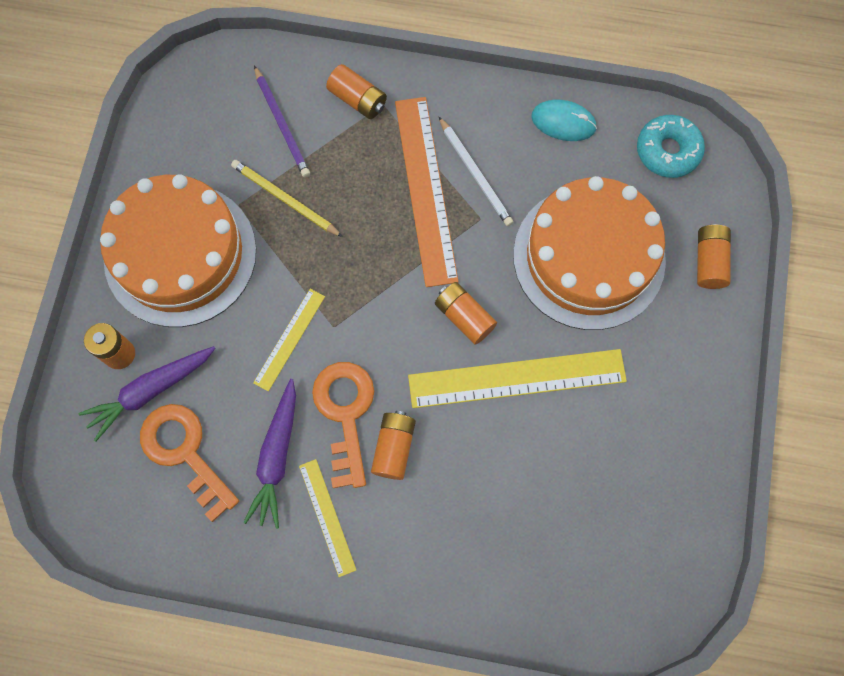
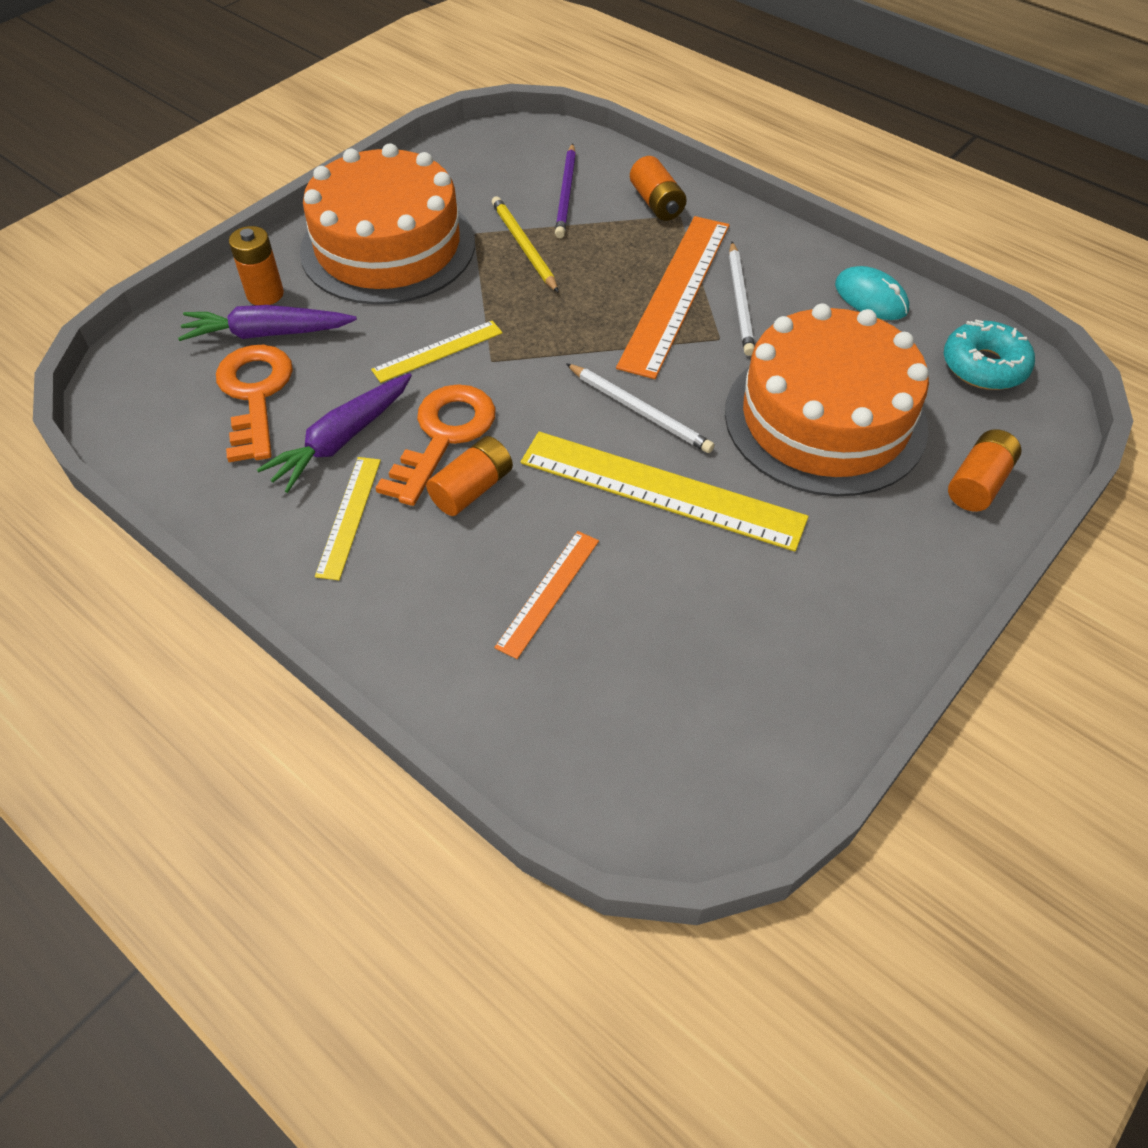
camera: 30 degrees right, 20 degrees down
(464, 317) = (640, 411): orange battery -> white pencil
(494, 501) = (548, 593): none -> orange ruler

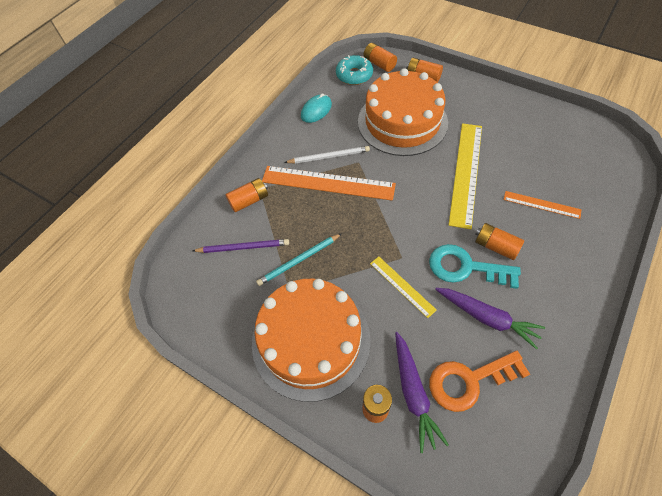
camera: 95 degrees left, 5 degrees up
(349, 516) = (536, 298): yellow ruler -> none
(444, 436) = (465, 267): orange key -> turquoise key
(523, 246) = (299, 260): yellow pencil -> turquoise pencil
(640, 411) = (419, 187): white pencil -> none
(1027, 413) = (379, 64): none -> orange battery

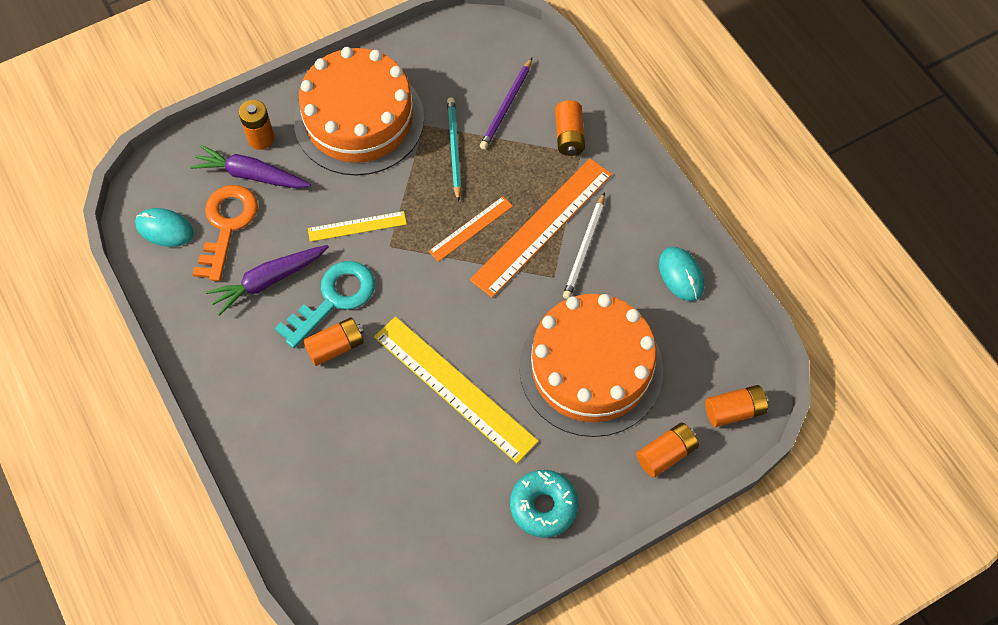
camera: 115 degrees right, 5 degrees up
(354, 75) = (728, 361): turquoise donut -> turquoise donut (543, 506)
(510, 432) = (164, 229): none -> turquoise mouse
(541, 204) = (351, 439): orange ruler -> orange ruler (471, 228)

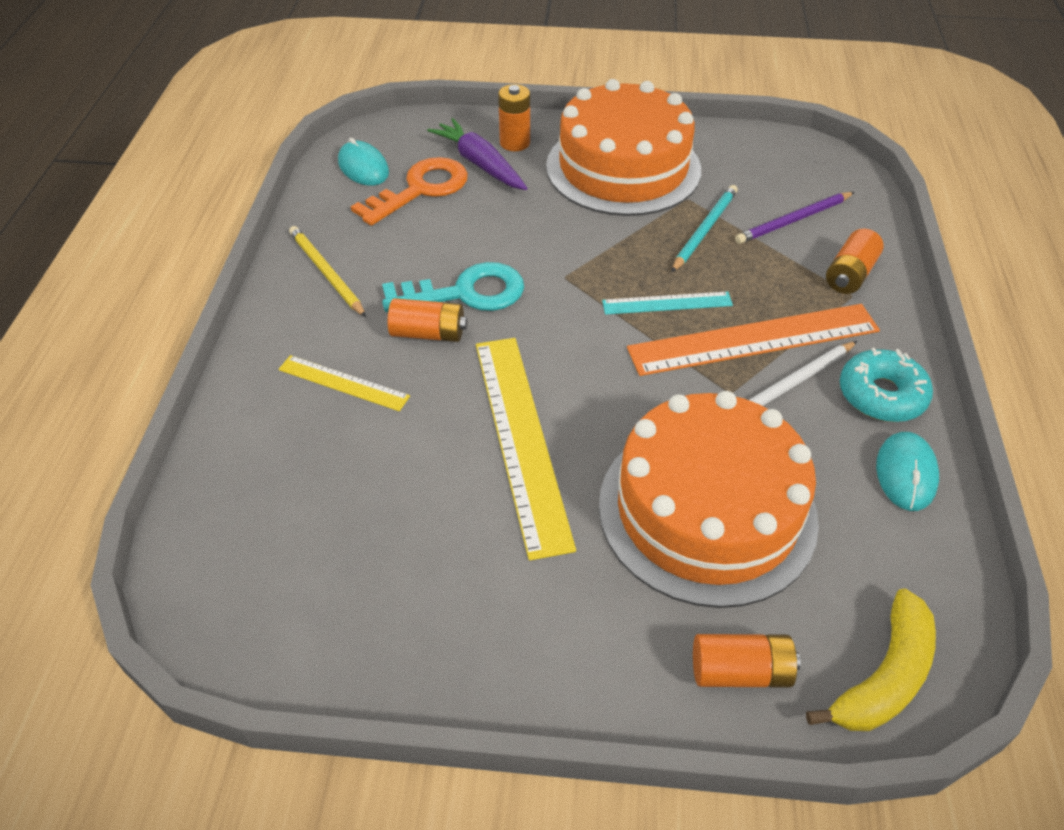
camera: 35 degrees right, 15 degrees down
(223, 340) = (326, 273): none -> yellow pencil
(268, 281) = (416, 248): purple carrot -> none
(357, 226) = (545, 246): yellow ruler -> yellow ruler (343, 383)
(471, 228) = (667, 303): orange ruler -> turquoise ruler
(543, 506) = (522, 631): turquoise donut -> turquoise donut (881, 395)
(734, 411) = (884, 677): orange battery -> yellow banana

